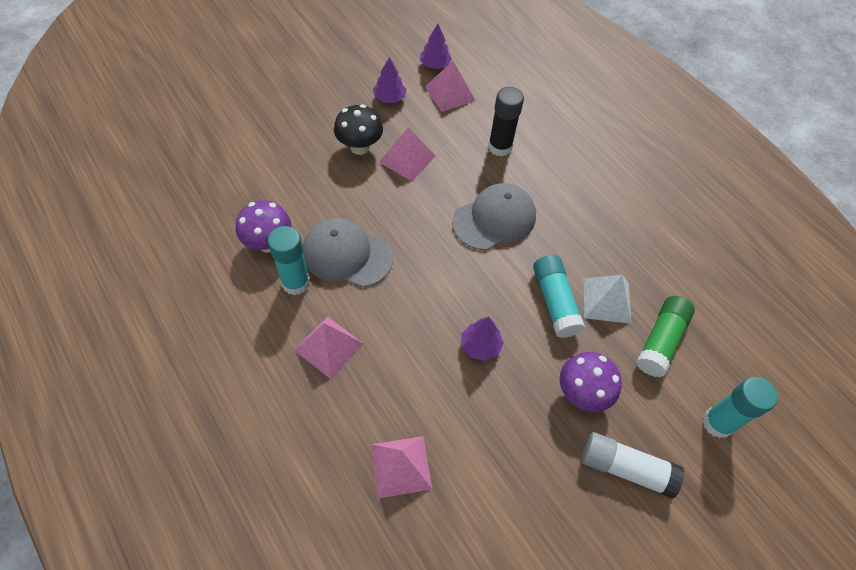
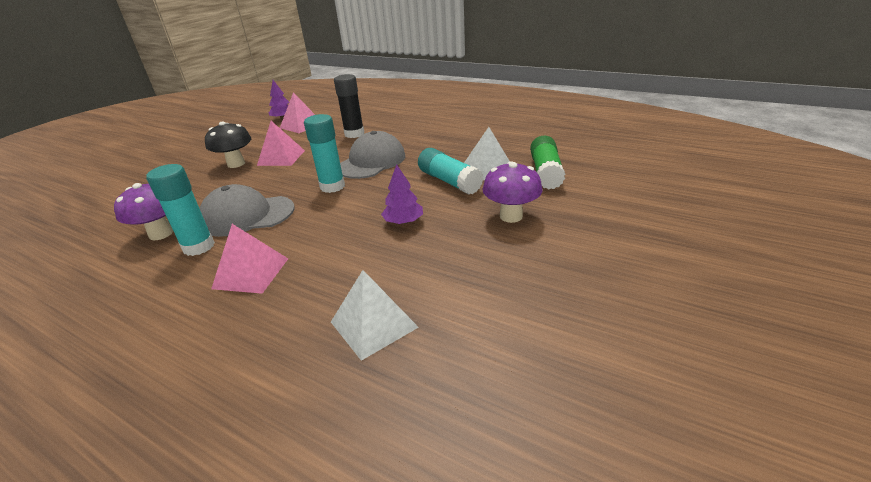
camera: 20 degrees left, 25 degrees down
(389, 98) = (253, 138): purple tree -> none
(401, 466) = (373, 324): pink pyramid -> white pyramid
(625, 468) = (585, 241): white glue stick -> none
(717, 423) = (627, 193): turquoise glue stick -> turquoise glue stick (332, 186)

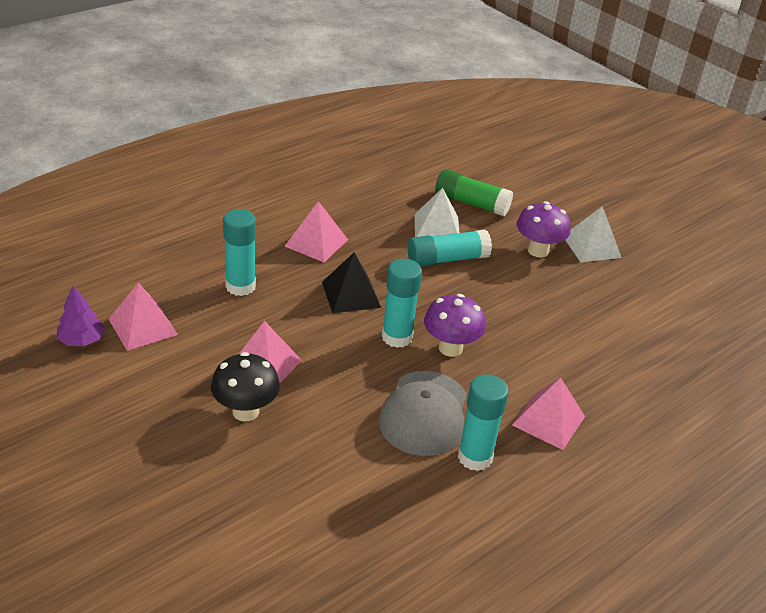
camera: 75 degrees left, 5 degrees up
(161, 234) = (422, 491): purple mushroom -> purple mushroom (450, 348)
(354, 134) = (240, 286): black glue stick -> turquoise glue stick
(371, 162) = (351, 294): grey cap -> black pyramid
(373, 324) = (651, 361): white pyramid -> white pyramid (591, 246)
(403, 222) = (510, 309): purple tree -> none
(421, 139) = (316, 242): none -> pink pyramid

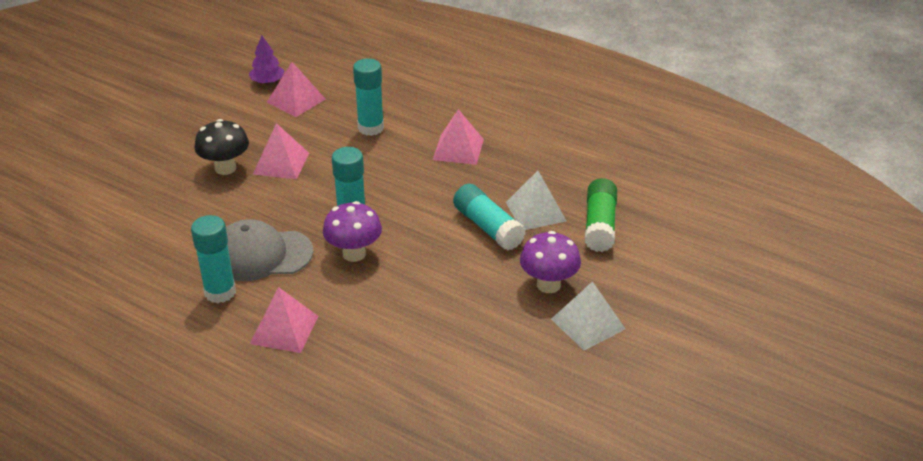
camera: 75 degrees right, 0 degrees up
(351, 294) = (396, 184): black pyramid -> none

